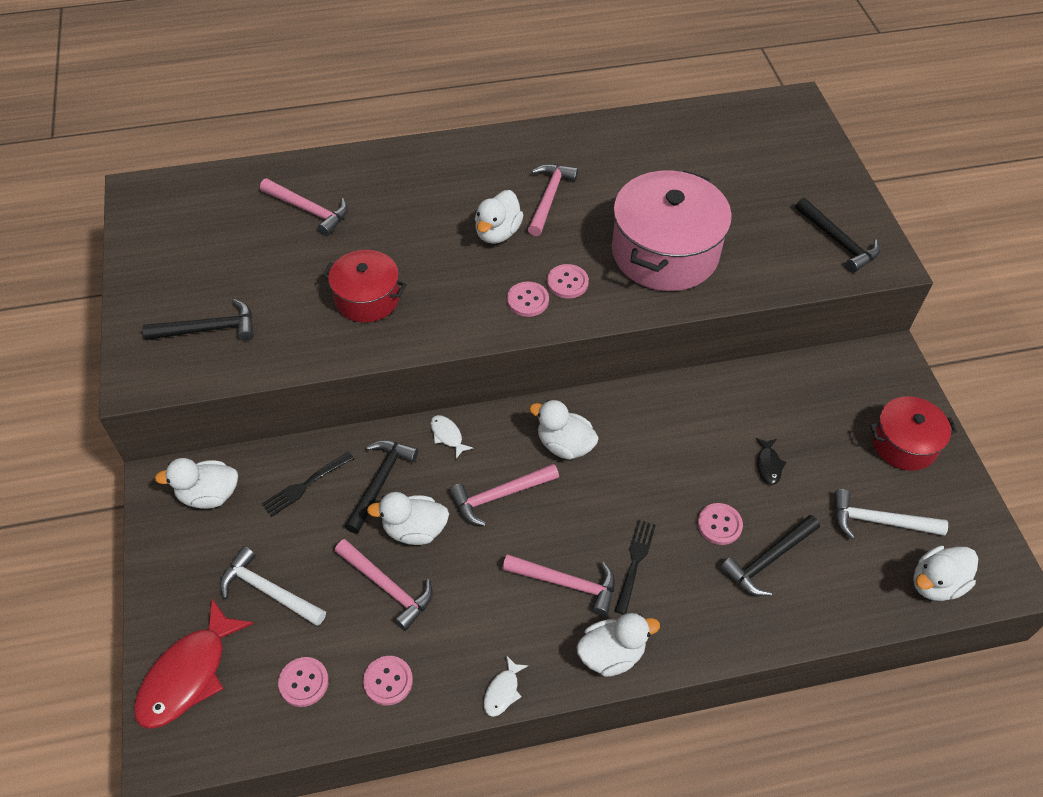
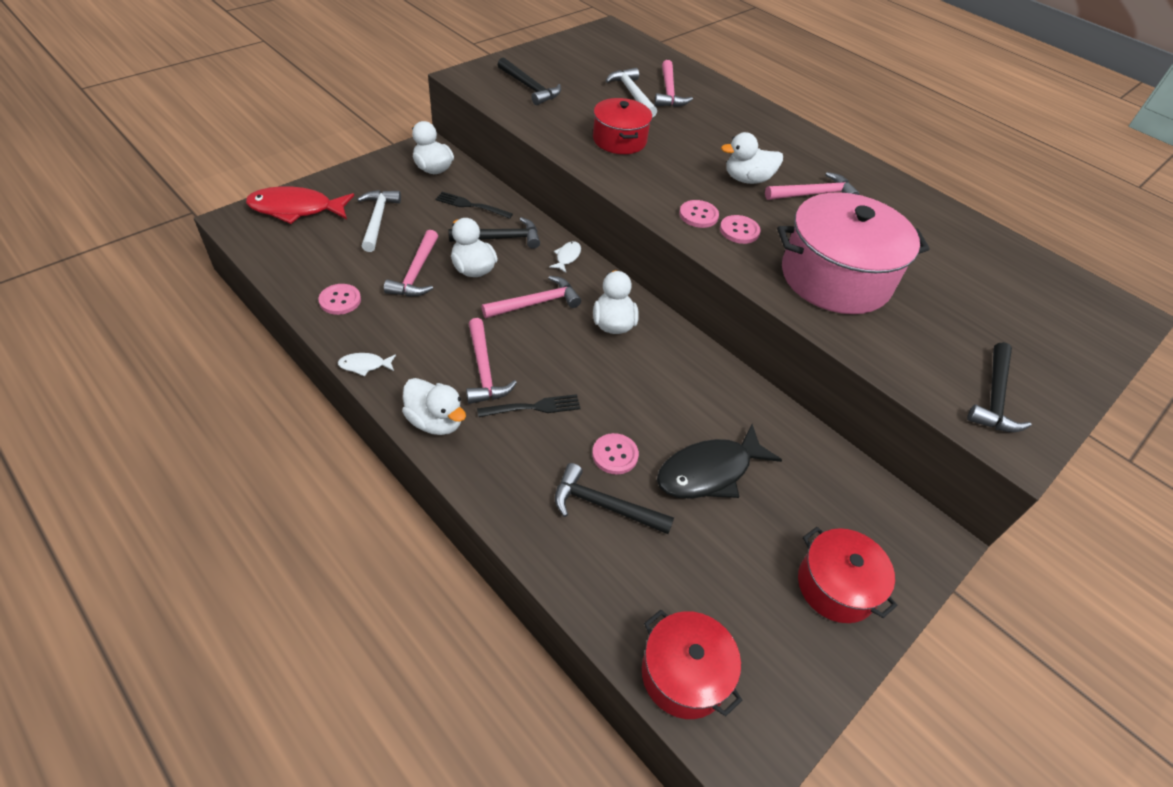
camera: 55 degrees right, 5 degrees down
(304, 682) = (317, 260): pink button -> none
(499, 495) = (536, 303): pink hammer -> pink hammer turned 120 degrees clockwise
(768, 465) = (709, 472): black fish -> black fish, size x2.20
(878, 521) = (720, 590): white hammer -> white hammer (632, 94)
(936, 583) = (684, 674): white duck -> red pot

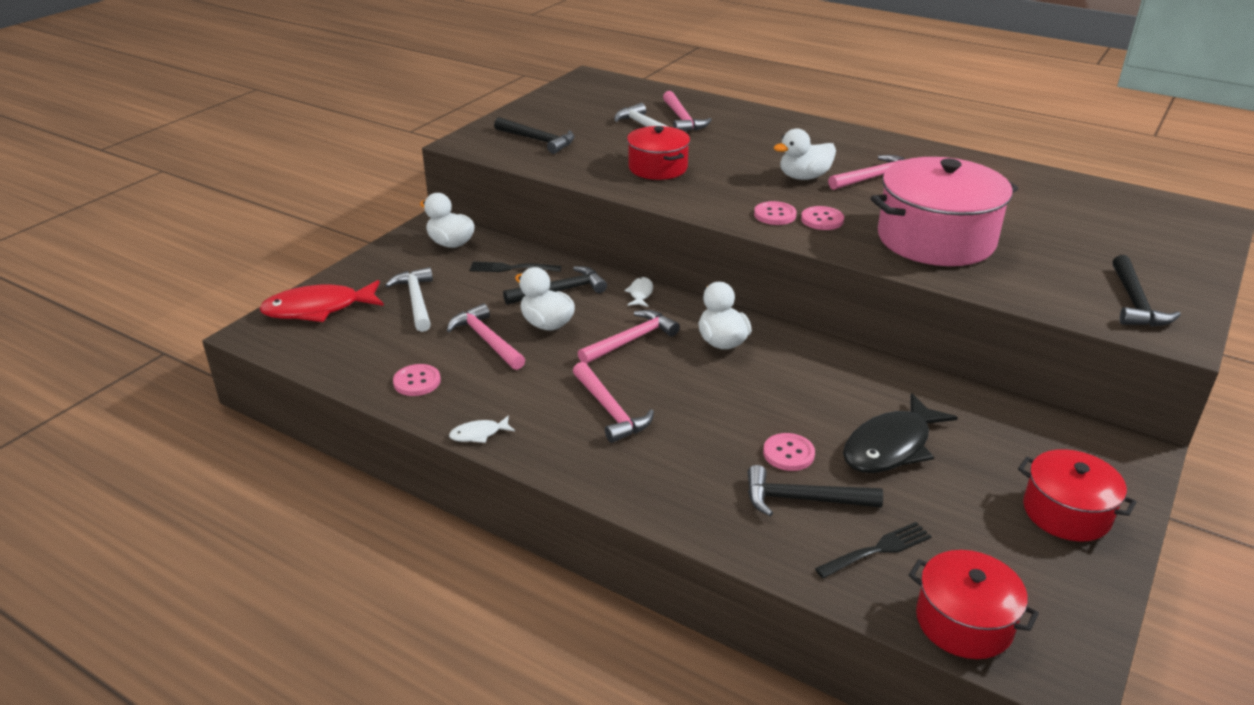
camera: 10 degrees left, 15 degrees down
(416, 273) = (486, 340): pink hammer -> pink hammer turned 150 degrees clockwise
(435, 421) = (585, 467): white duck -> none
(533, 407) = (680, 432): black fork -> black fork (876, 550)

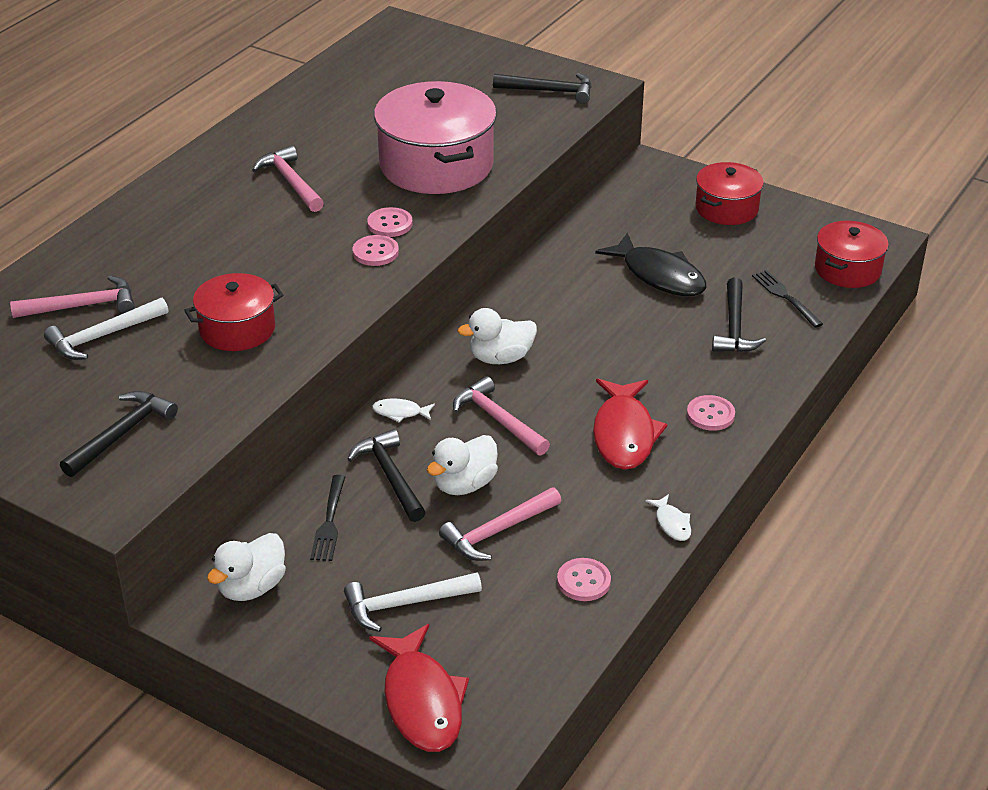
camera: 90 degrees left, 5 degrees up
(610, 410) = (624, 434): pink hammer -> red fish
(788, 453) = (676, 329): pink button -> pink button (710, 414)
(804, 177) = (282, 226): white duck -> none

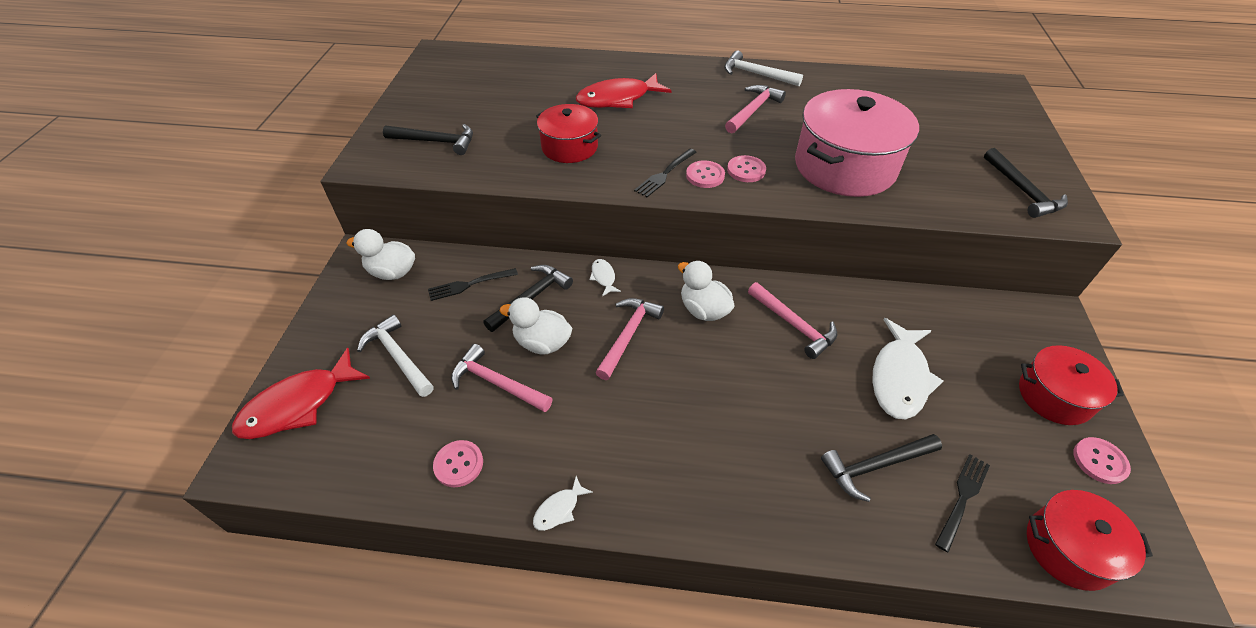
camera: 65 degrees right, 10 degrees up
(83, 306) = (554, 84): pink hammer -> pink hammer (794, 325)
(102, 336) = (528, 101): white hammer -> white hammer (756, 74)
(349, 277) = (665, 174): none -> black fork
(624, 434) = (660, 428): red fish -> red fish (618, 99)
(659, 275) = (899, 377): black fish -> white fish
(710, 414) = (729, 490): pink button -> pink button (1099, 461)

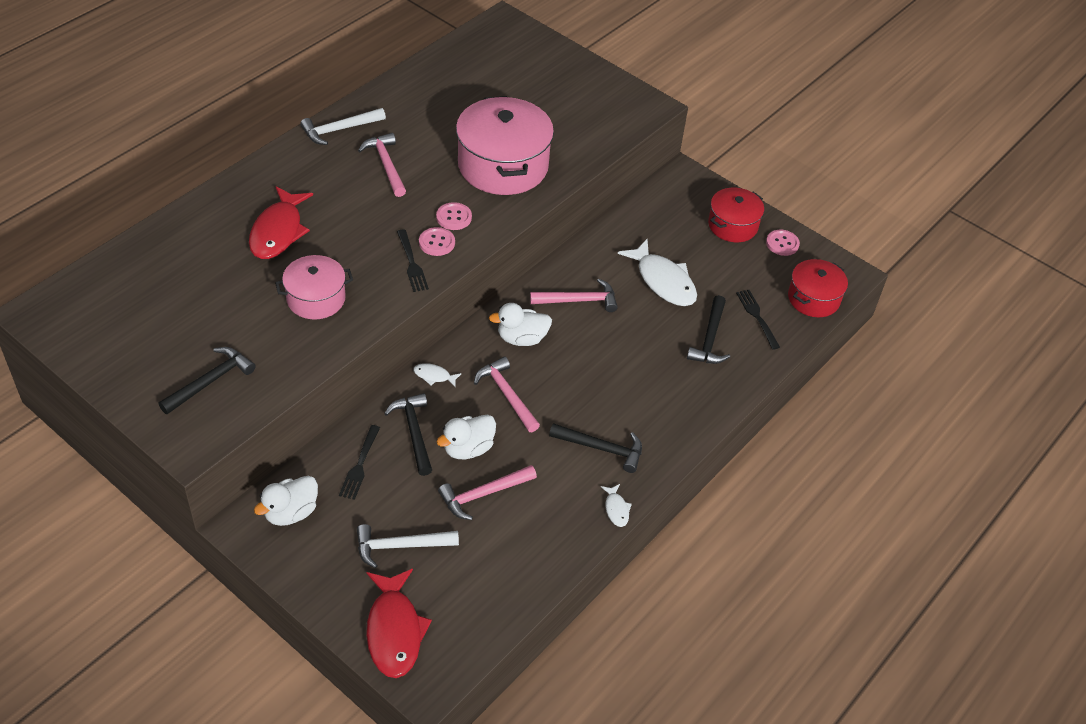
camera: 60 degrees left, 0 degrees up
(458, 464) = (537, 549): pink button -> none
(569, 147) = (316, 299): red pot -> pink pot
(1022, 191) = (609, 106): black hammer -> black hammer (602, 449)

